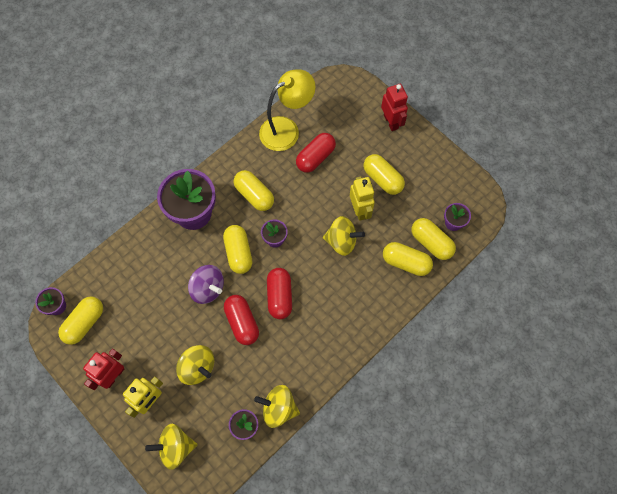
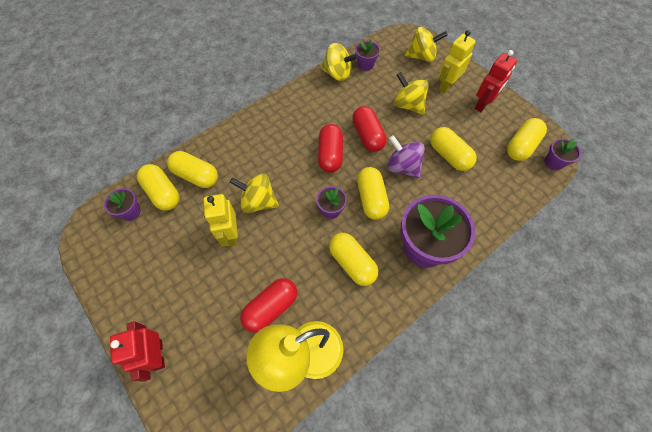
camera: 175 degrees left, 5 degrees down
(382, 179) = (193, 270): yellow capsule -> yellow capsule (449, 155)

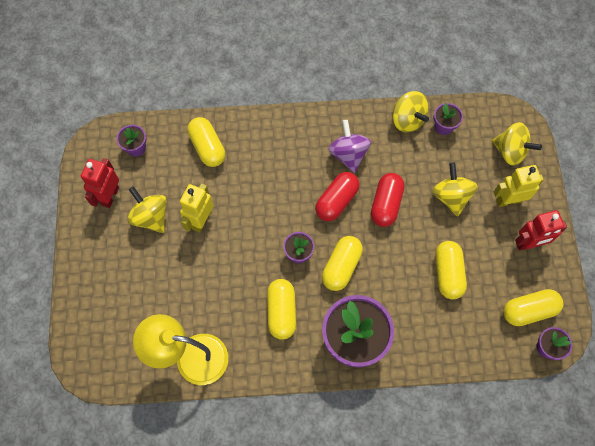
camera: 35 degrees right, 5 degrees up
(157, 355) = (87, 281): red robot -> red robot (110, 196)
(163, 193) = (171, 146): yellow capsule -> none
(258, 202) = (242, 205): yellow spinning top -> yellow spinning top (151, 217)
(271, 307) = (191, 303): red capsule -> none
(402, 167) = (394, 256): purple spinning top -> purple spinning top (348, 154)

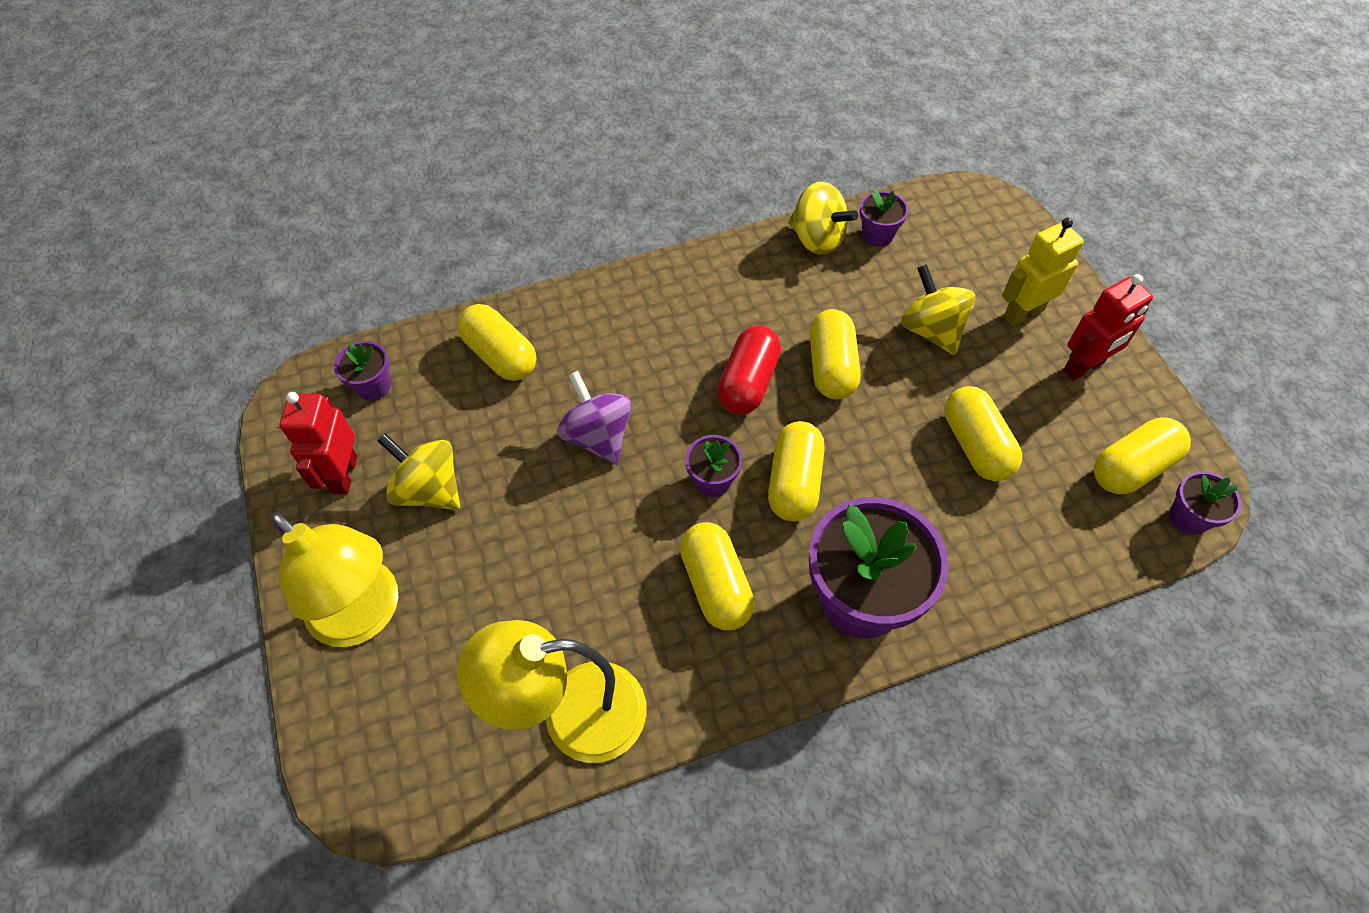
camera: 15 degrees left, 10 degrees down
(104, 277) = (365, 615): none -> yellow lamp
(201, 220) = (522, 471): yellow robot -> none
(348, 154) = (742, 309): purple spinning top -> purple spinning top (598, 436)
(386, 204) = (831, 367): red capsule -> yellow capsule
(510, 151) = (994, 245): yellow spinning top -> none

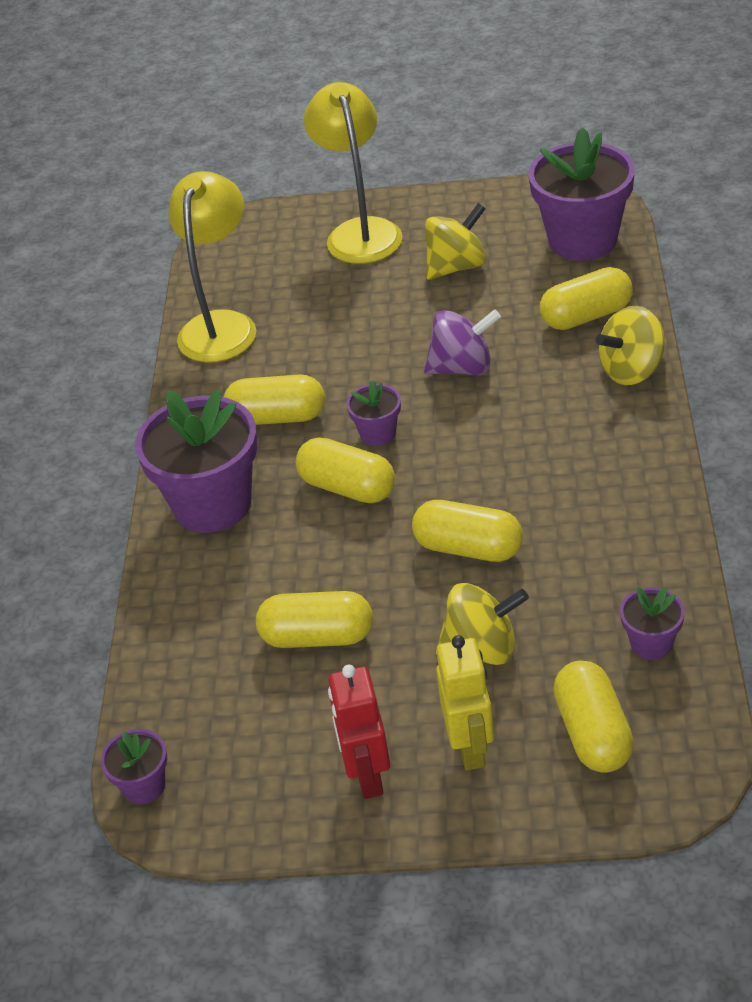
camera: 115 degrees right, 15 degrees down
(344, 474) = (494, 223): red robot -> none
(365, 615) = (360, 232): yellow lamp -> yellow lamp turned 105 degrees clockwise
(373, 386) = (582, 240): purple flower pot -> purple flower pot, size x2.12
(748, 382) = (477, 479): red capsule -> none
(817, 239) = (663, 583): yellow spinning top -> yellow spinning top (631, 370)
(1131, 468) = (223, 762): yellow capsule -> yellow capsule (593, 733)

